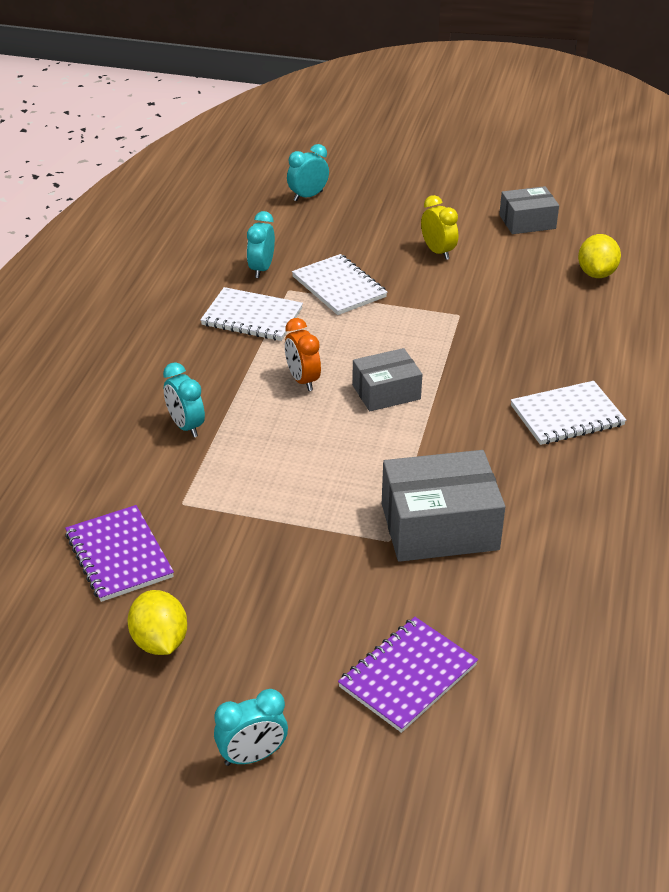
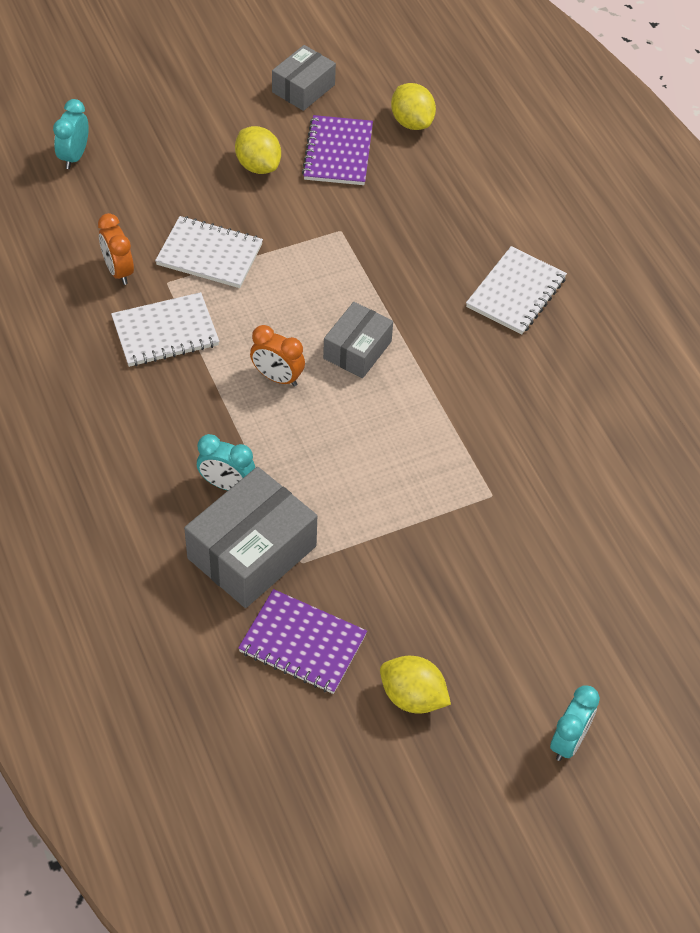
camera: 40 degrees left, 15 degrees up
(261, 269) = (118, 271): turquoise clock -> orange clock
(408, 676) = (611, 604): purple notebook -> purple notebook (338, 153)
(438, 252) = (258, 165): yellow clock -> yellow lemon
(439, 526) = (516, 459): grey box -> grey box (252, 552)

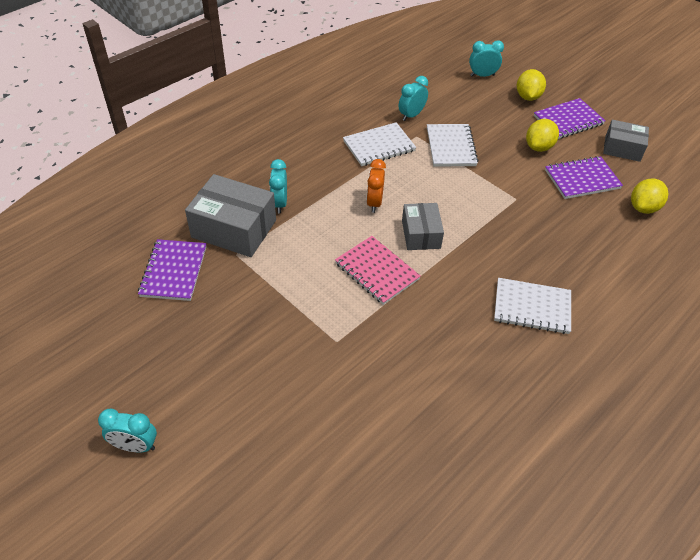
camera: 70 degrees right, 5 degrees down
(118, 271) = (411, 115): orange clock -> turquoise clock
(165, 332) = (379, 146): white notebook -> white notebook turned 75 degrees counterclockwise
(222, 112) = (568, 120): none -> purple notebook
(357, 350) = (421, 234): grey box -> grey box turned 75 degrees clockwise
(400, 417) = (377, 271): none -> pink notebook
(412, 697) = (149, 340): yellow lemon -> yellow lemon (528, 97)

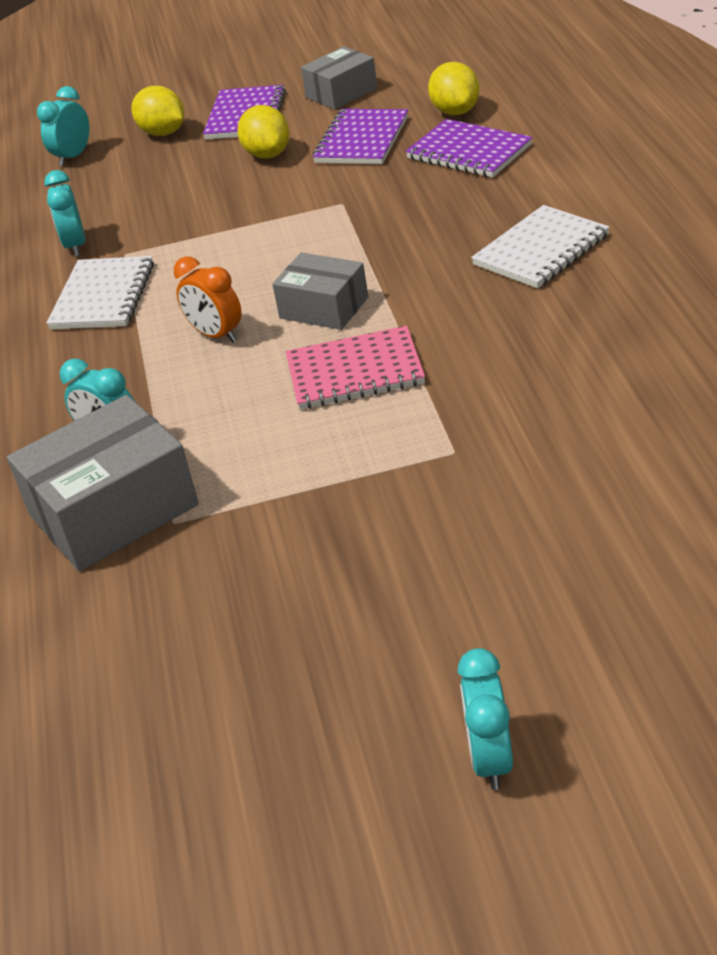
camera: 50 degrees left, 10 degrees down
(135, 446) = (490, 759): turquoise clock -> turquoise clock turned 135 degrees clockwise
(174, 271) = (138, 614): purple notebook -> purple notebook (469, 152)
(450, 147) = (182, 229): white notebook -> none

